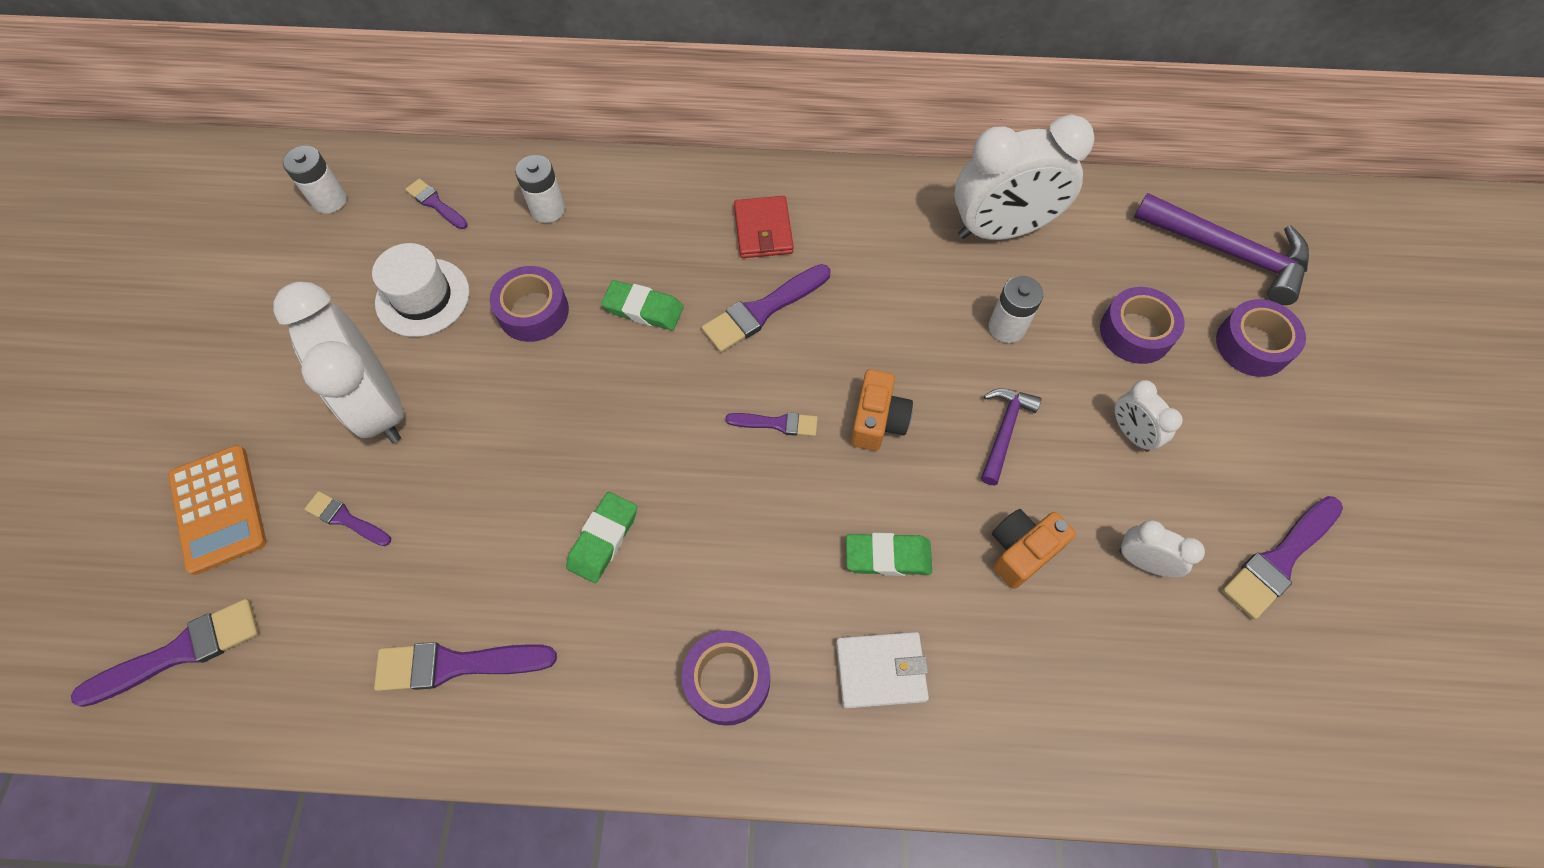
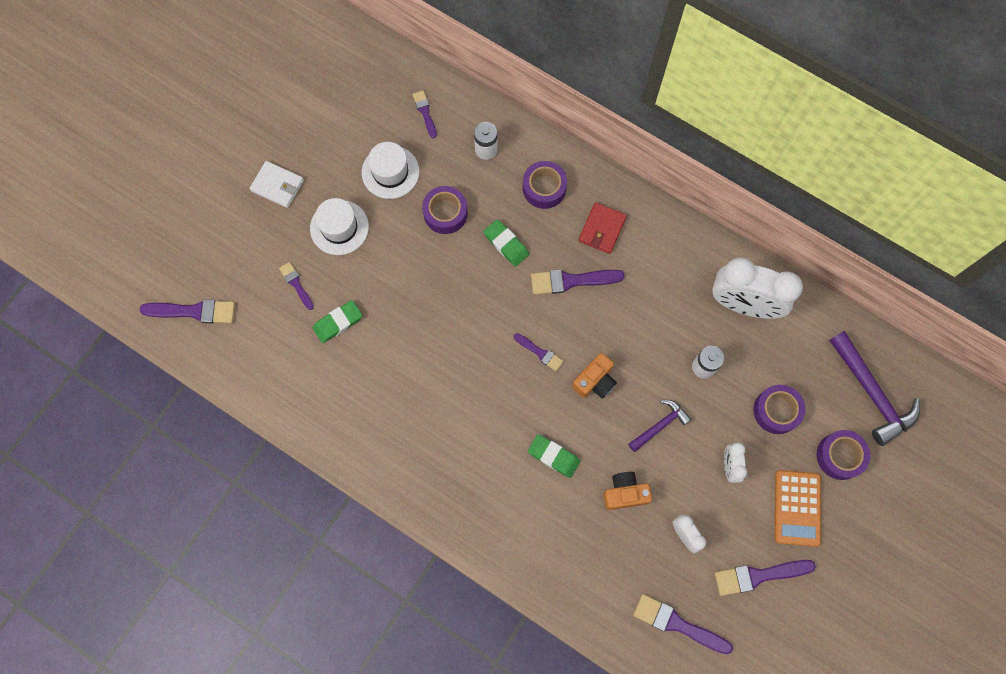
camera: 30 degrees right, 10 degrees up
(219, 509) = (238, 244): orange calculator -> orange calculator (797, 508)
(330, 200) = (367, 78): white battery -> none
(379, 405) = (339, 227): white clock -> white hat
(456, 664) = (315, 390): purple brush -> purple brush (677, 624)
(603, 539) = (416, 366): green eraser -> green eraser (338, 323)
(727, 680) = (438, 471): purple tape -> purple tape (544, 188)
(880, 670) = (514, 510): white wallet -> white wallet (277, 185)

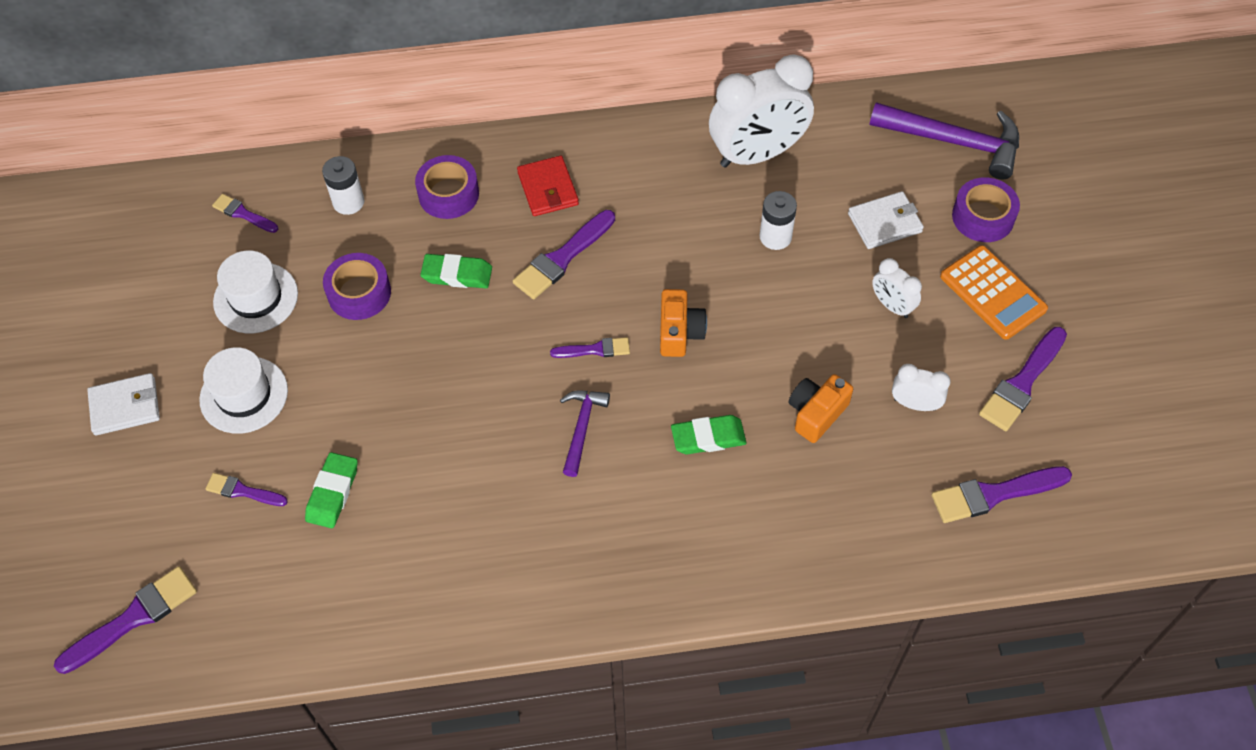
camera: 40 degrees left, 15 degrees down
(660, 425) = (787, 322): purple hammer -> purple hammer (582, 428)
(776, 411) = (884, 223): purple tape -> white wallet

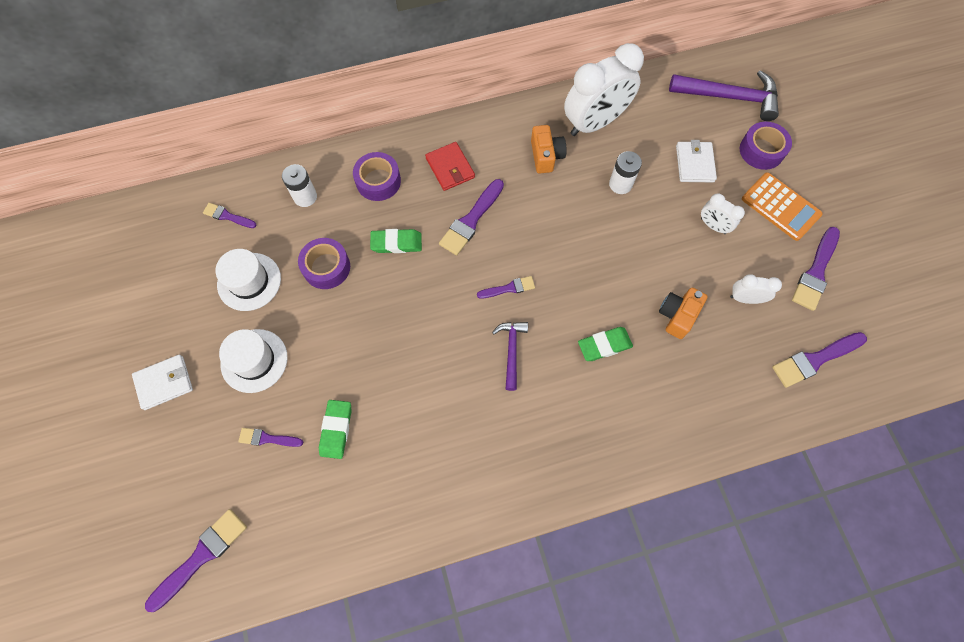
camera: 10 degrees left, 10 degrees up
(679, 332) = (567, 266): orange camera -> orange camera (546, 156)
(884, 223) = (694, 164): white wallet -> white wallet turned 60 degrees counterclockwise

